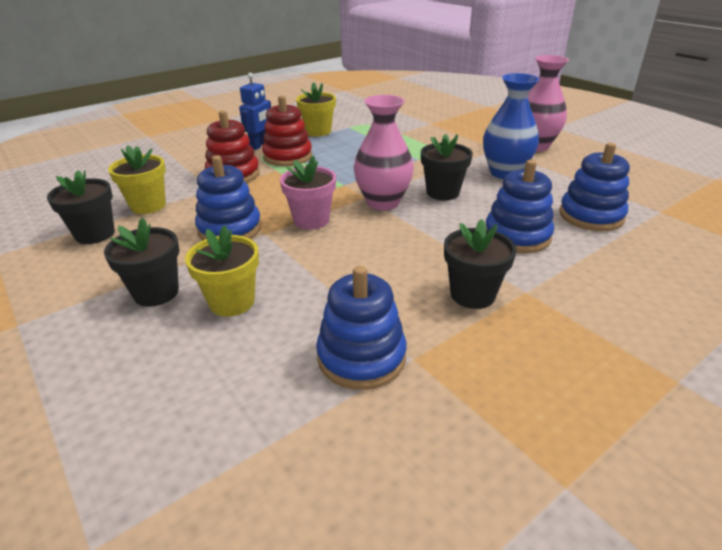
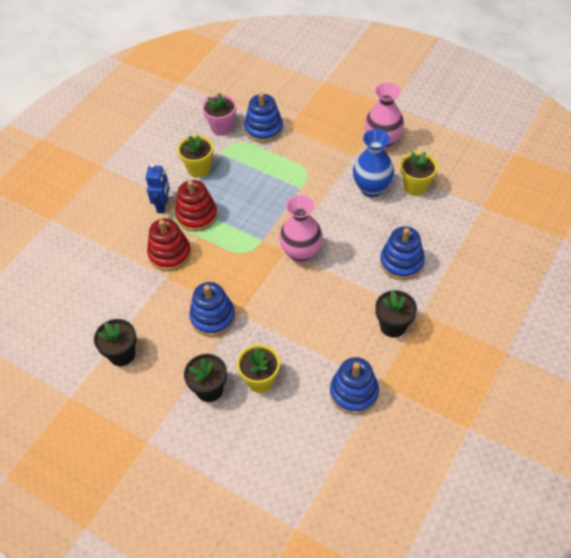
camera: 20 degrees left, 20 degrees up
(148, 206) = (133, 312): yellow flower pot -> yellow flower pot (415, 186)
(311, 220) = (262, 289): pink flower pot -> pink flower pot (222, 127)
(442, 192) = (337, 228): black flower pot -> none
(591, 216) = (441, 225): blue stacking toy -> blue stacking toy (264, 129)

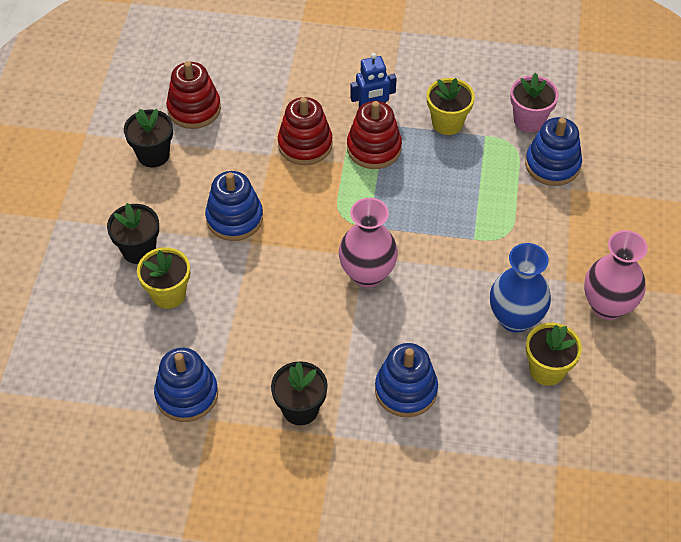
camera: 65 degrees right, 0 degrees up
(92, 313) = (194, 109): none -> red stacking toy

